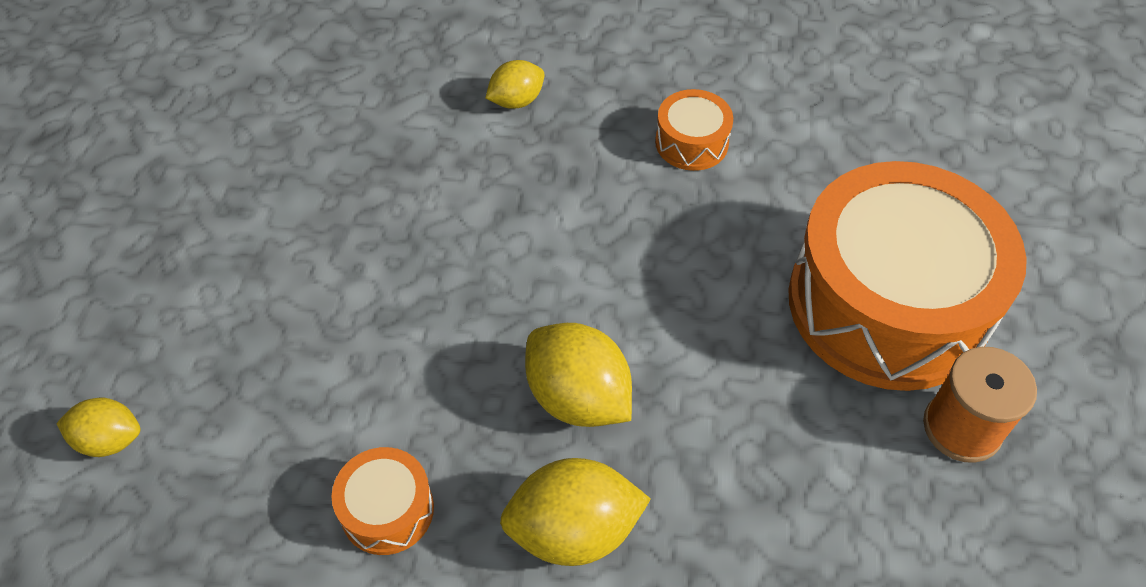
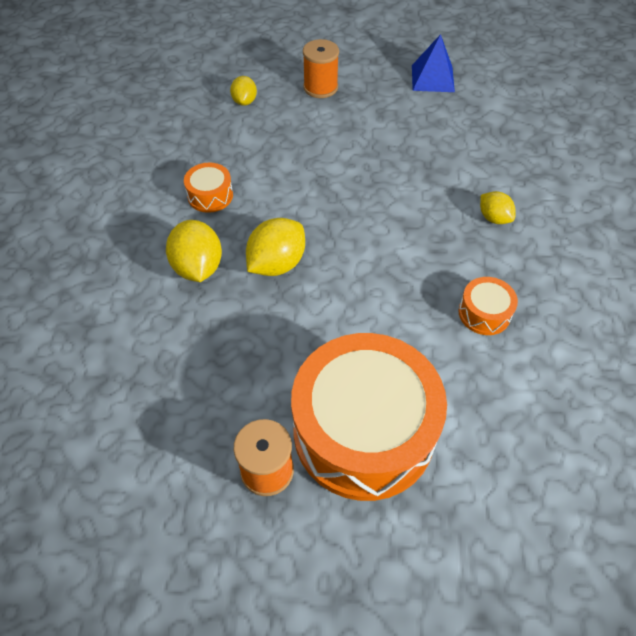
camera: 85 degrees right, 0 degrees up
(118, 296) = (320, 87): none -> orange spool
(160, 121) = (432, 78): none -> blue pyramid

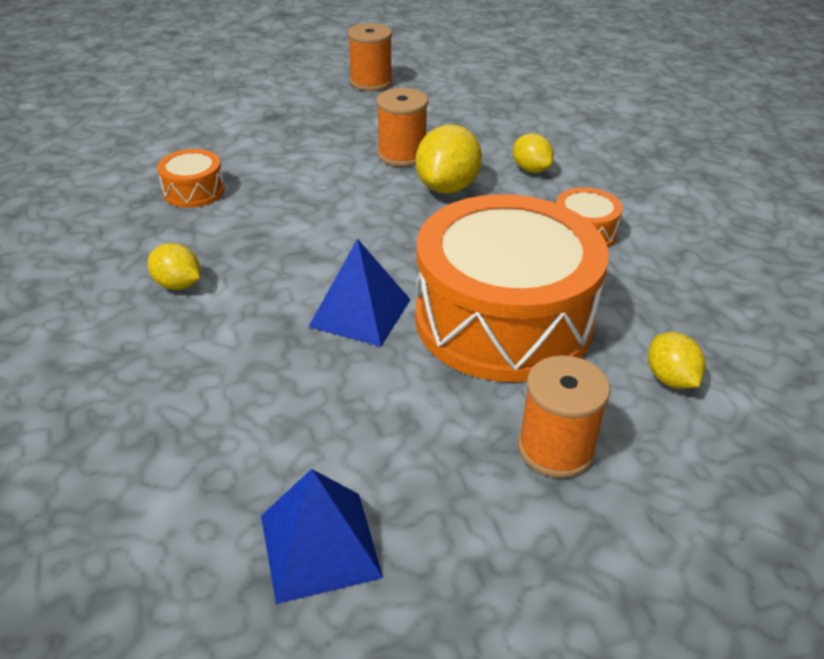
camera: 160 degrees right, 15 degrees down
(198, 267) = (531, 169): yellow lemon -> yellow lemon, size x0.60
(293, 316) = (402, 154): none -> orange spool
(364, 431) = (302, 108): orange drum -> orange drum (503, 319)
(384, 171) = (360, 313): none -> blue pyramid

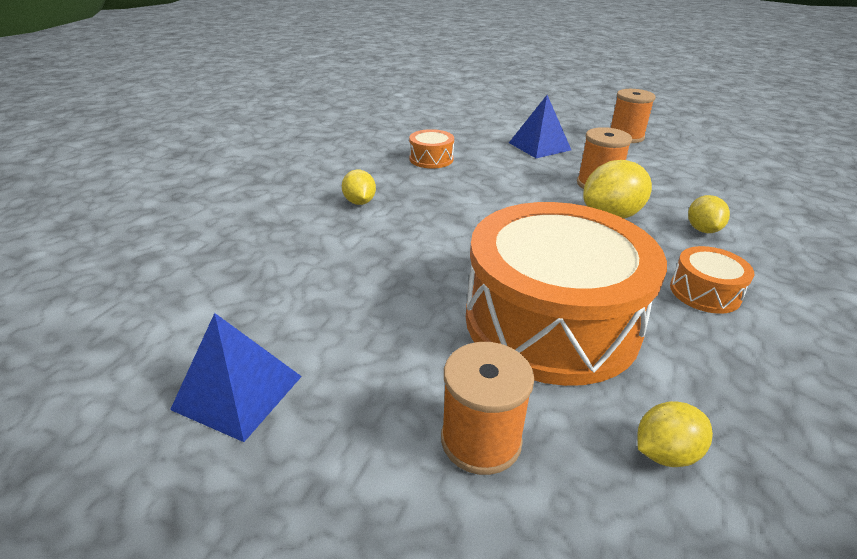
camera: 40 degrees right, 5 degrees down
(360, 313) = (447, 265): blue pyramid -> blue pyramid (539, 146)
(670, 379) = (665, 452): yellow lemon -> yellow lemon turned 45 degrees clockwise

